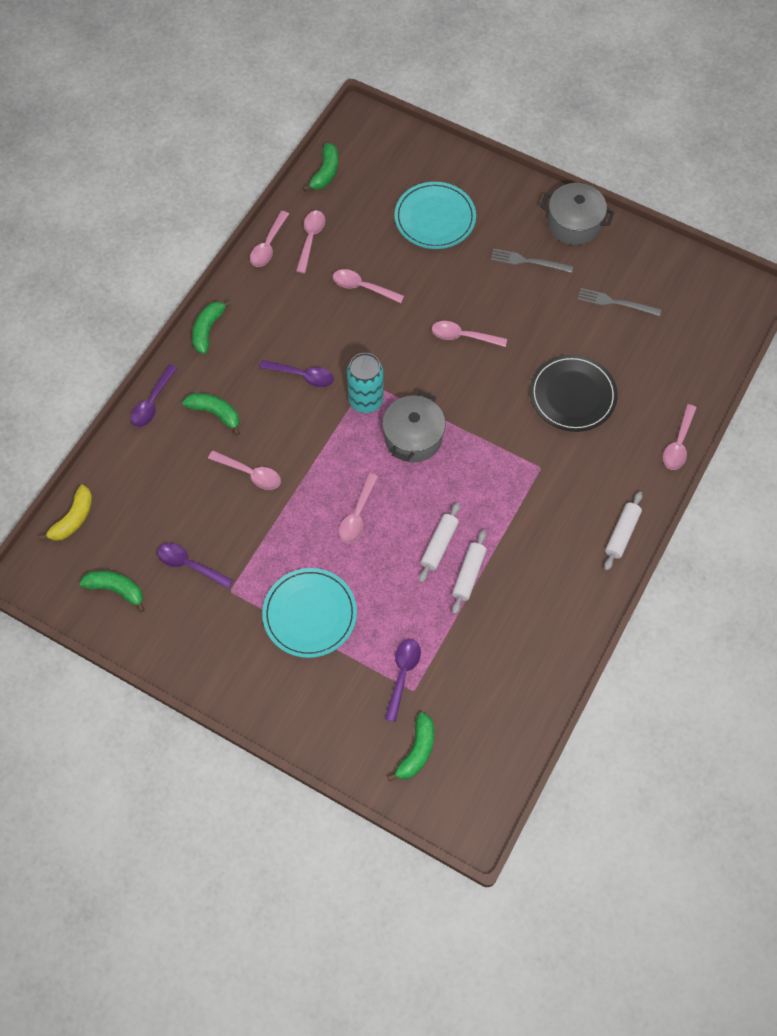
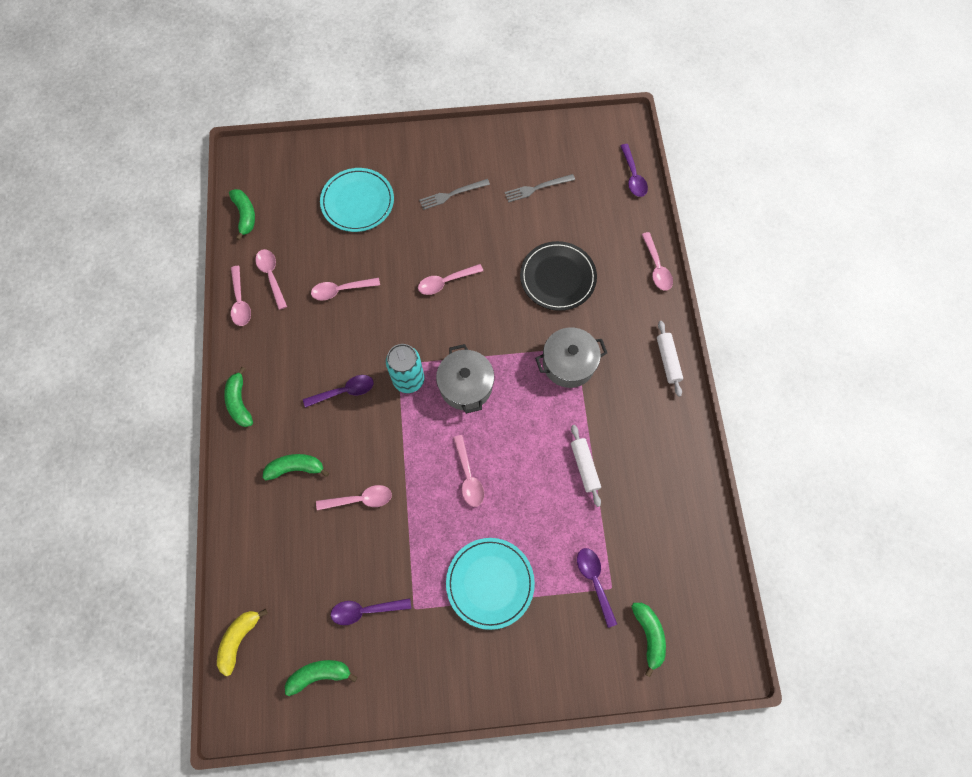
camera: 35 degrees left, 5 degrees up
(73, 519) = (239, 639): yellow banana -> yellow banana turned 150 degrees counterclockwise
(152, 402) = (236, 493): purple spoon -> purple spoon (633, 176)
(439, 545) = (546, 458): white rolling pin -> none
(574, 224) = (464, 146): grey pot -> grey pot (568, 363)

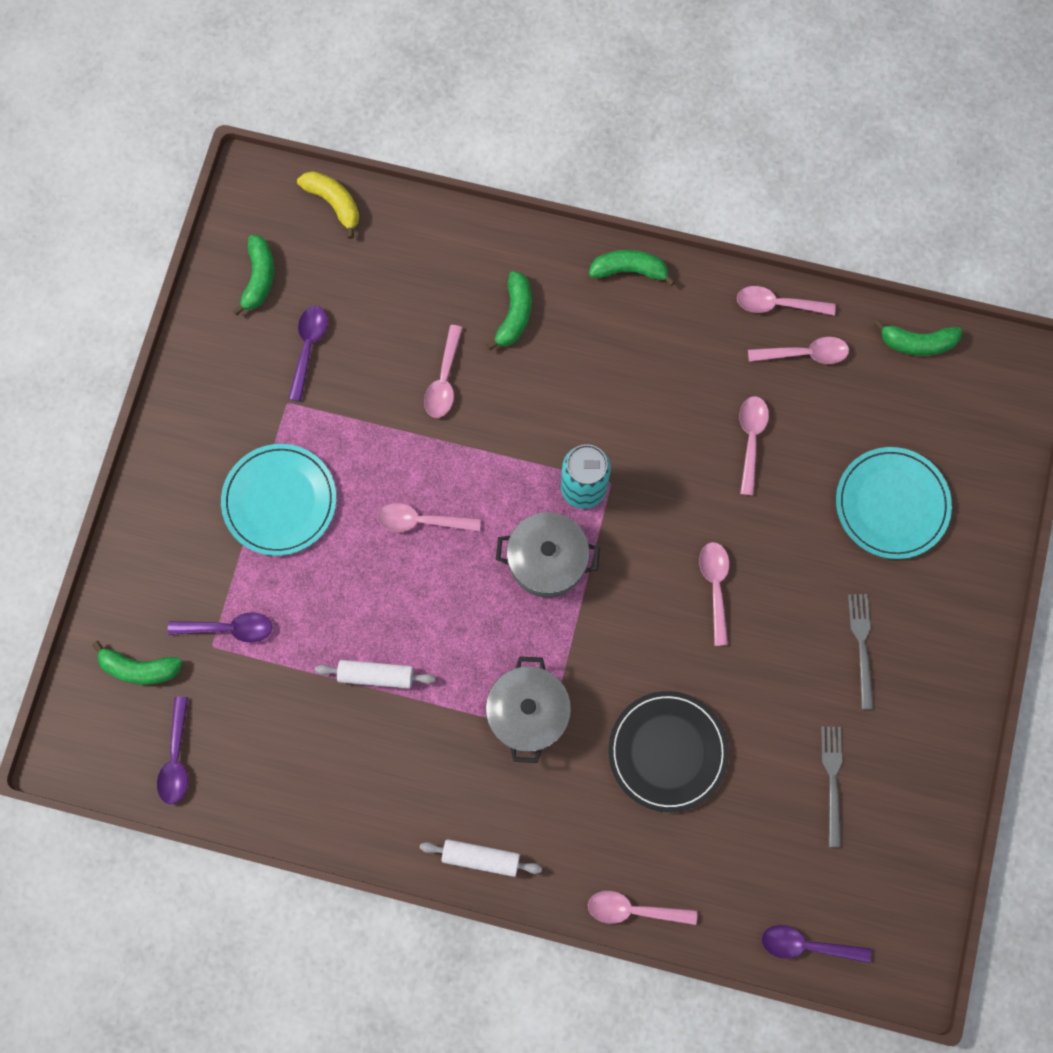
camera: 110 degrees right, 5 degrees up
(344, 391) = (597, 401): purple spoon -> purple spoon (176, 758)

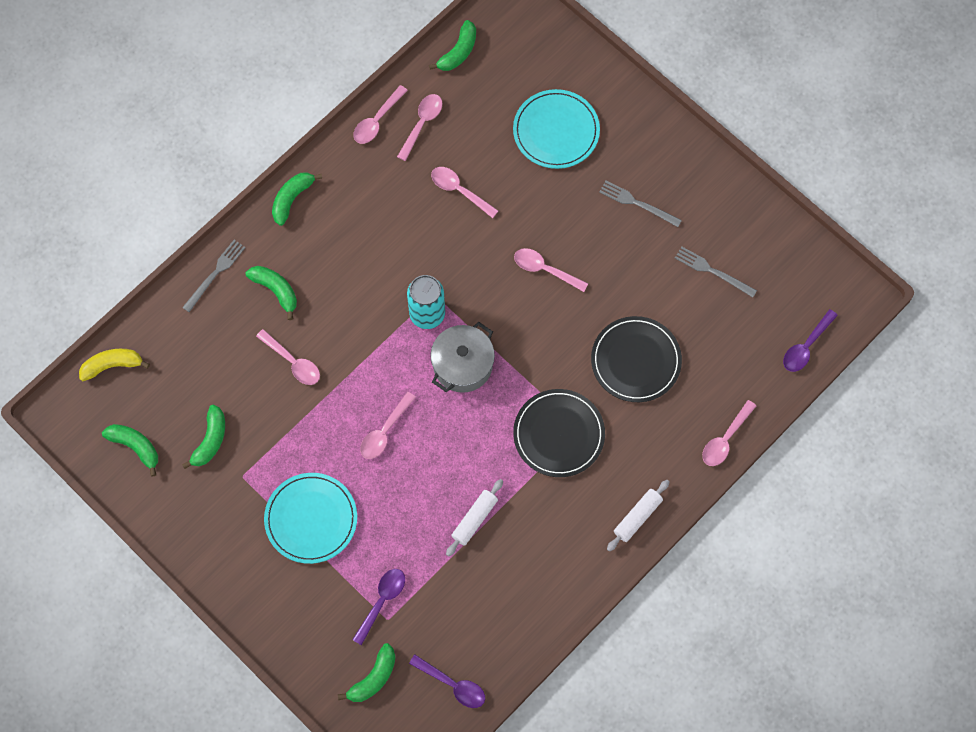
camera: 60 degrees left, 5 degrees down
(308, 348) = (210, 440): purple spoon -> green banana
(496, 243) = (215, 273): none -> grey fork
(528, 713) = (559, 434): grey pot -> black plate

